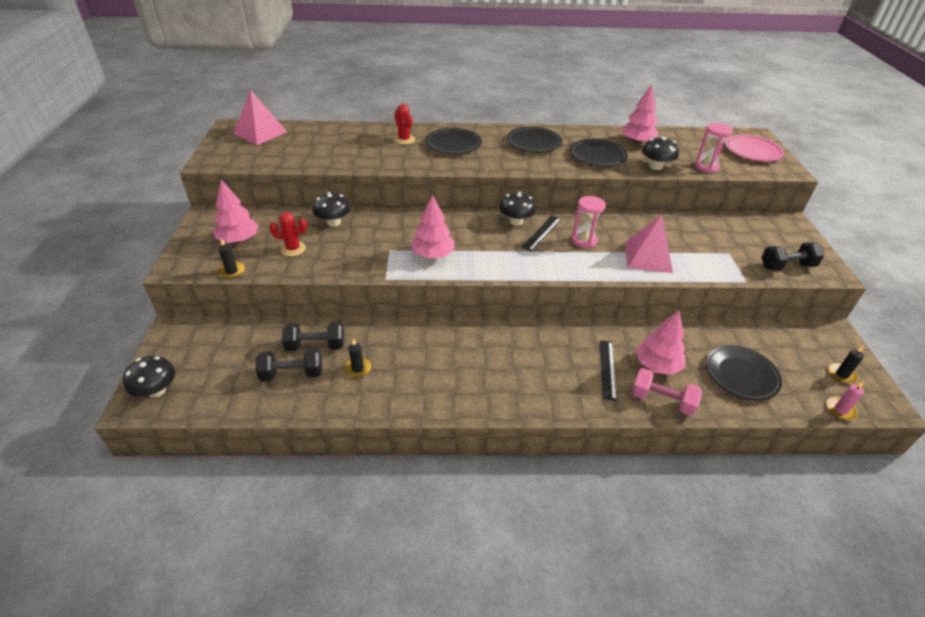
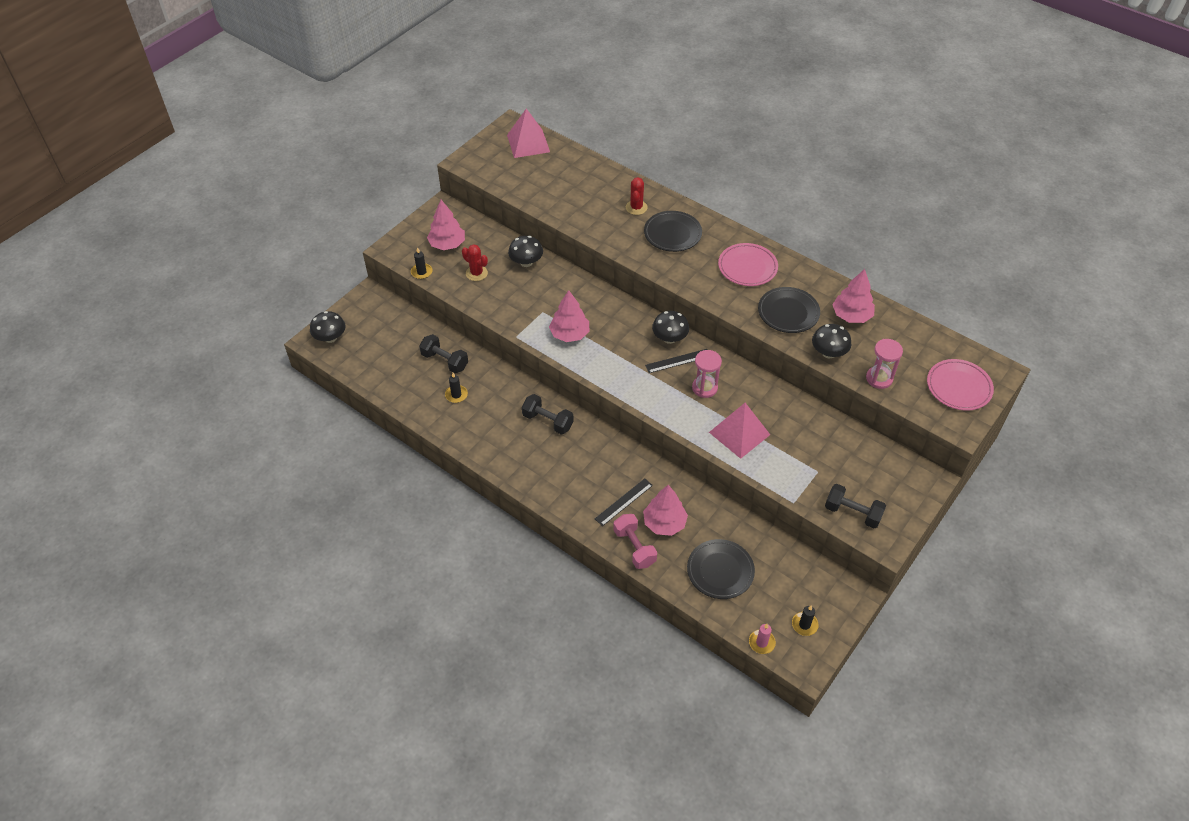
camera: 40 degrees right, 10 degrees up
(292, 374) = (413, 374): black dumbbell -> black dumbbell (547, 421)
(533, 143) = (747, 267): black plate -> pink plate

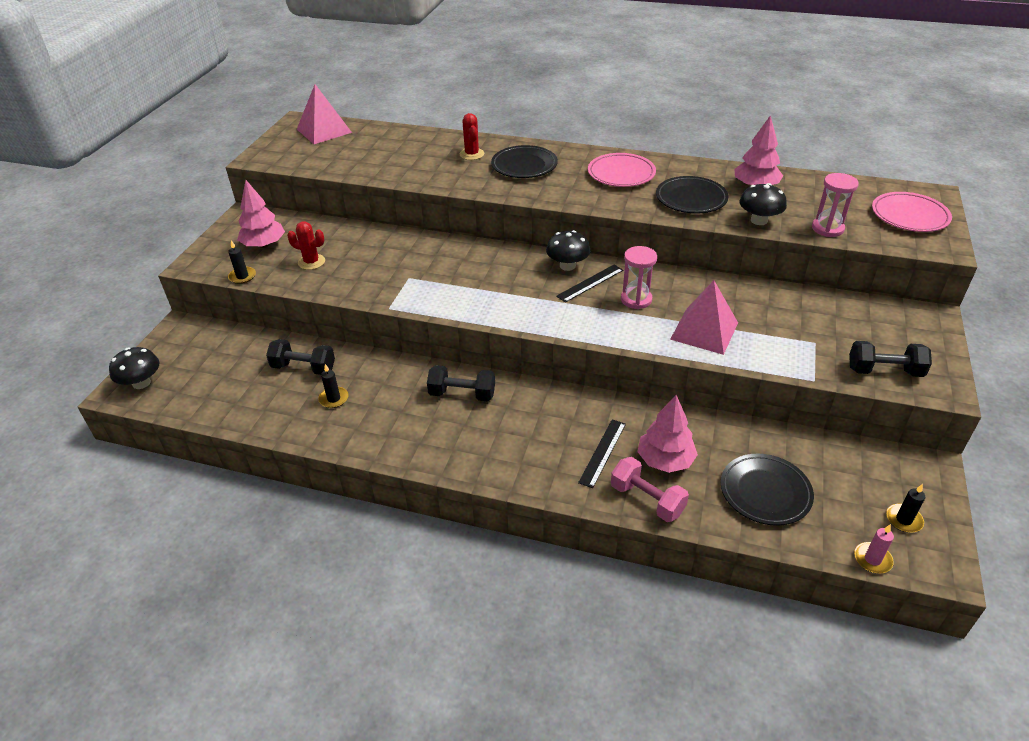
camera: 20 degrees left, 10 degrees down
(526, 262) = (366, 239): black mushroom -> none
(569, 334) = (452, 290): pink tree -> none

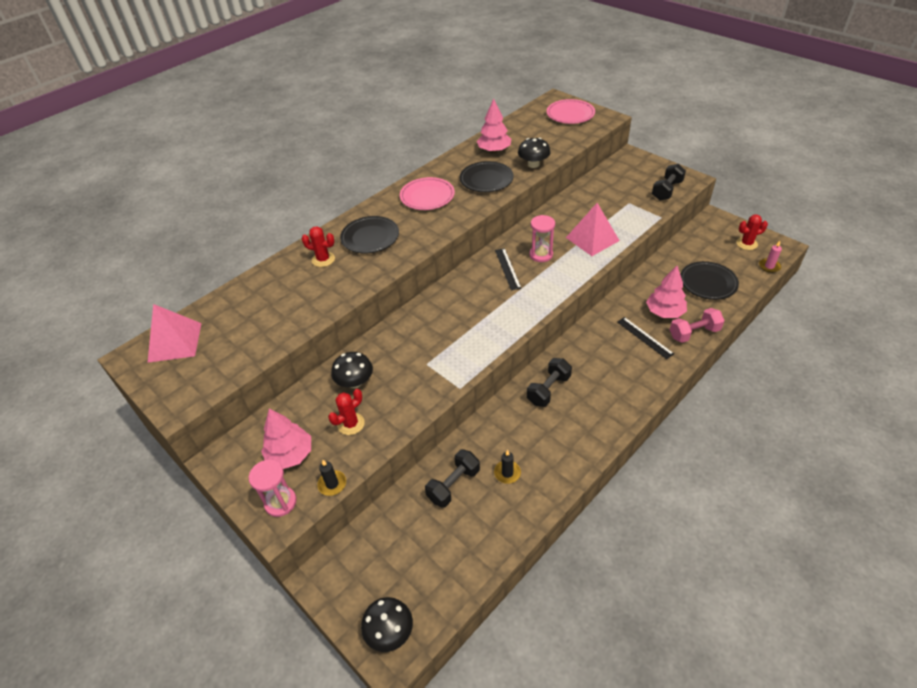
camera: 60 degrees left, 5 degrees up
(567, 266) = (478, 272): black mushroom -> black mushroom (355, 382)
(827, 228) = (561, 145): pink hourglass -> pink hourglass (280, 502)
(903, 520) = (746, 244): black candle -> red cactus

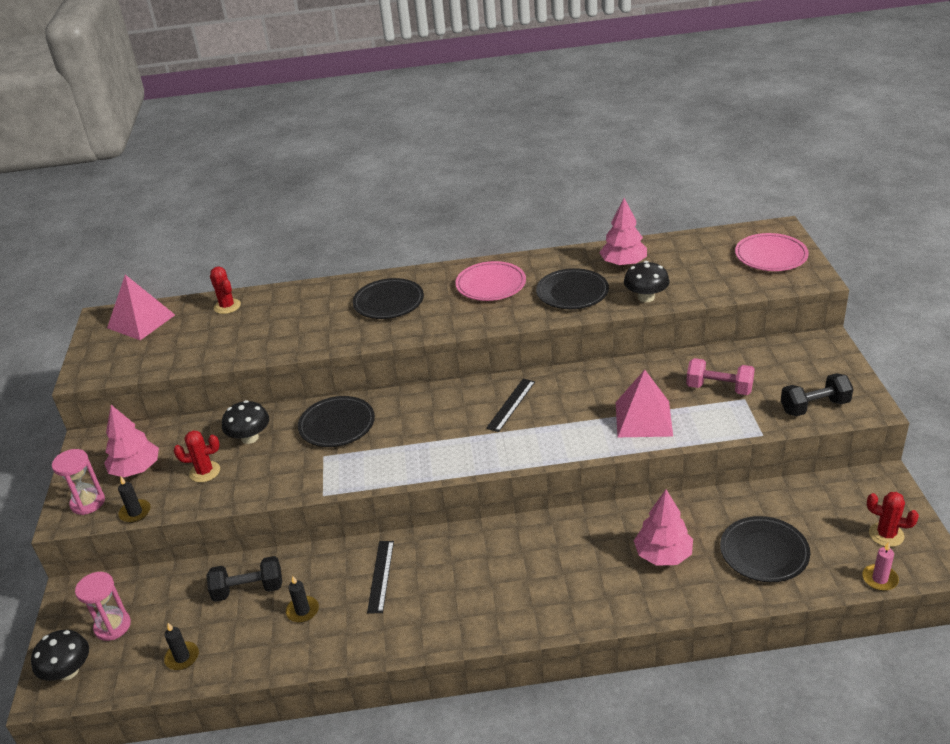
camera: 40 degrees right, 10 degrees down
(323, 259) = (325, 304): red cactus -> red cactus (227, 306)
(409, 339) = (337, 425): none -> black plate
(464, 559) = (182, 657): none -> black candle
(541, 255) = (564, 408): pink hourglass -> pink hourglass (112, 626)
(548, 390) = (434, 559): black dumbbell -> none
(644, 337) = (603, 568): black ruler -> black ruler (381, 576)
(694, 333) = (667, 598): pink dumbbell -> pink dumbbell (719, 388)

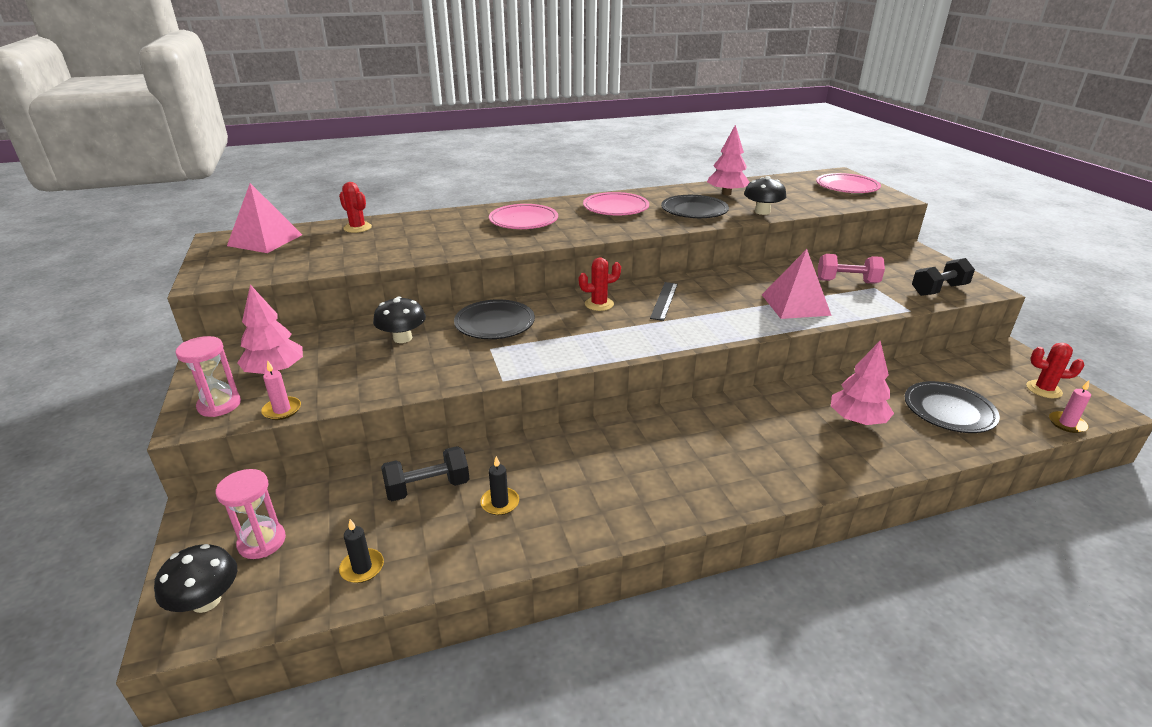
camera: 15 degrees left, 5 degrees down
(135, 512) = (282, 410): black candle -> pink candle
(205, 472) = (359, 369): red cactus -> red cactus (599, 304)
(381, 576) = (577, 461): black ruler -> none
(388, 302) = (523, 221): black plate -> pink plate

